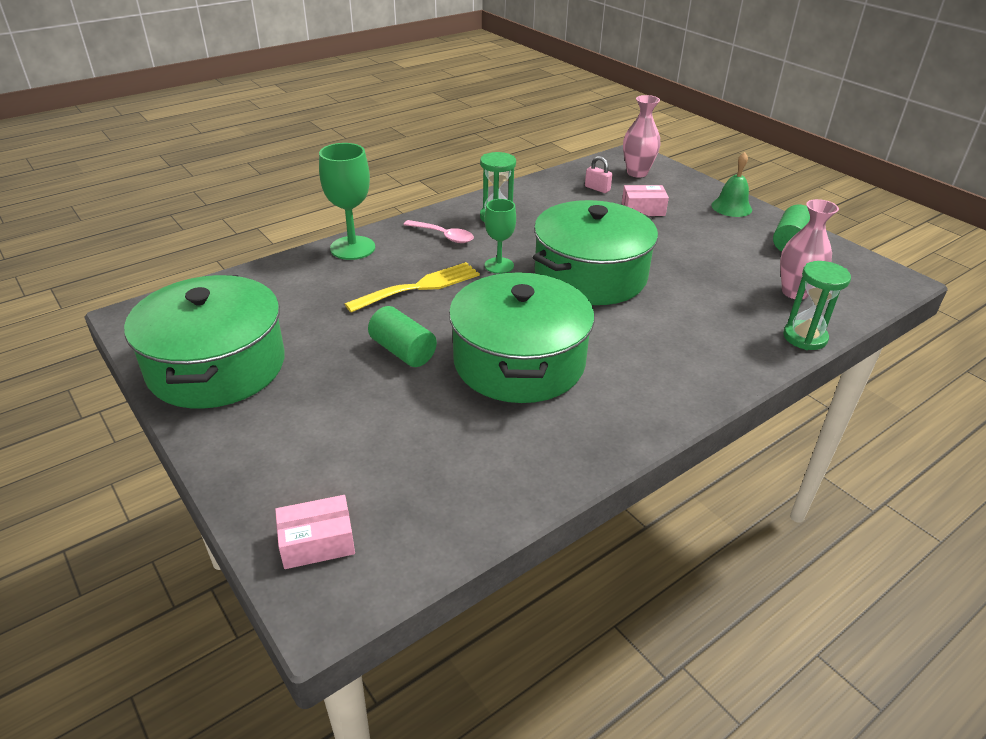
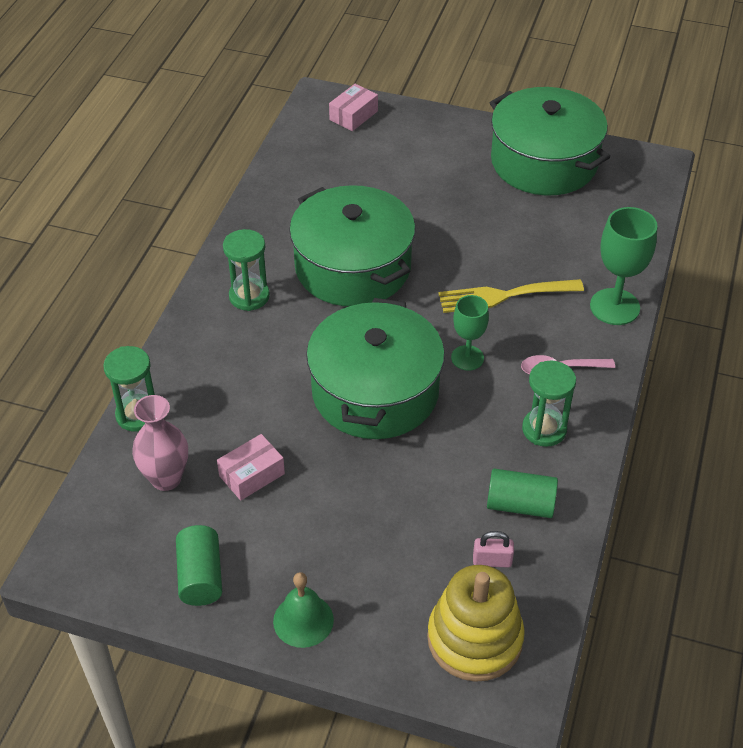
camera: 145 degrees right, 10 degrees up
(403, 351) = (442, 233): green cylinder -> green cylinder (520, 505)
(420, 287) = (503, 296): yellow fork -> yellow fork turned 60 degrees clockwise
(637, 173) = (474, 639): pink vase -> yellow stacking toy
(643, 209) = (405, 545): pink box -> pink box (252, 475)
(643, 382) = (249, 296): none -> green hourglass

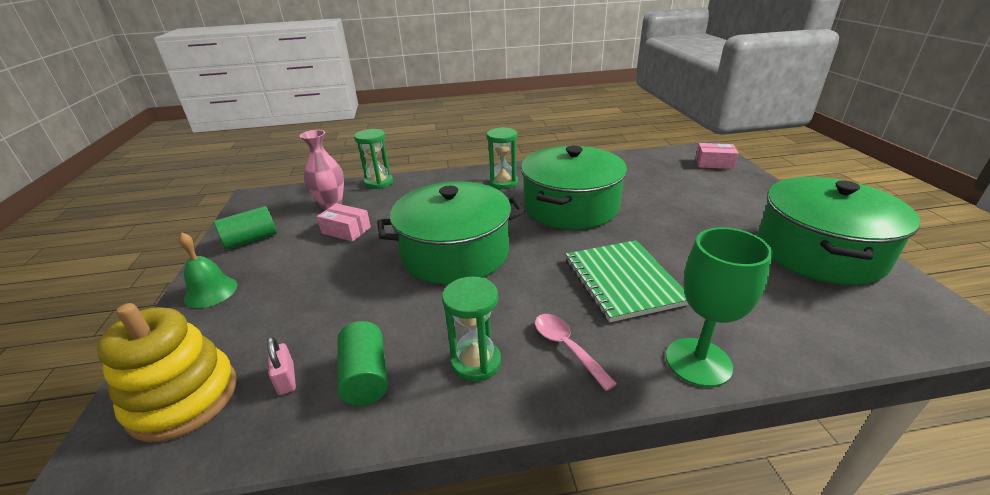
camera: 65 degrees right, 15 degrees down
(467, 358) = (529, 285): green goblet -> none
(503, 296) = (623, 281): yellow fork -> green notebook

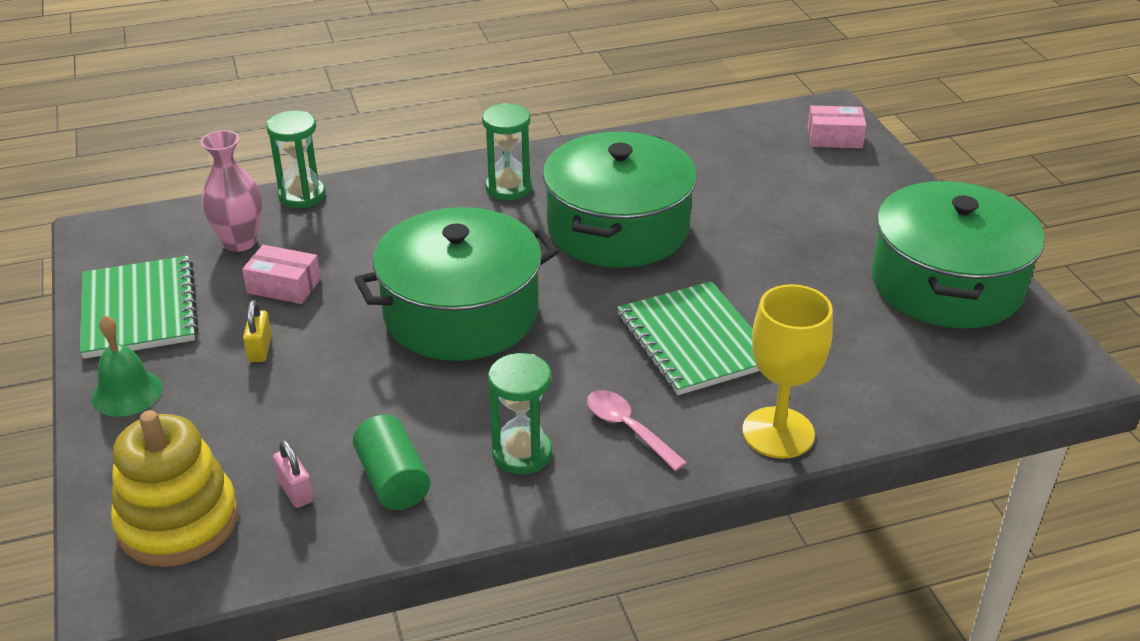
camera: 10 degrees left, 5 degrees up
(251, 240) = (139, 310): green cylinder -> green notebook
(312, 268) = (260, 349): none -> yellow padlock
(698, 362) = (778, 433): green goblet -> yellow goblet

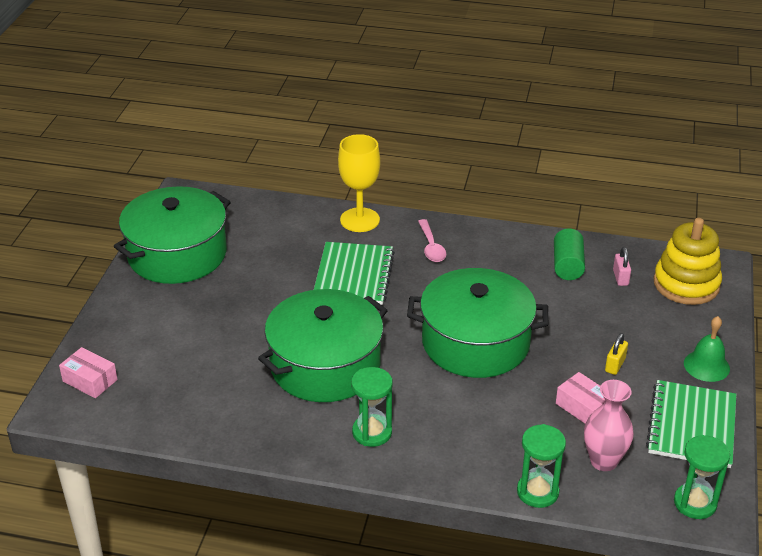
camera: 150 degrees left, 0 degrees up
(522, 453) = (494, 255): green hourglass -> green hourglass (695, 503)

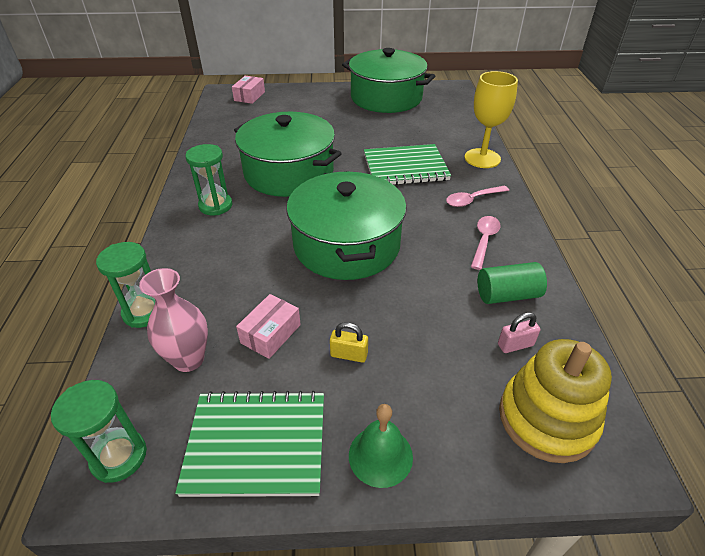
camera: 75 degrees right, 5 degrees up
(495, 257) = (484, 240): none -> pink spoon

